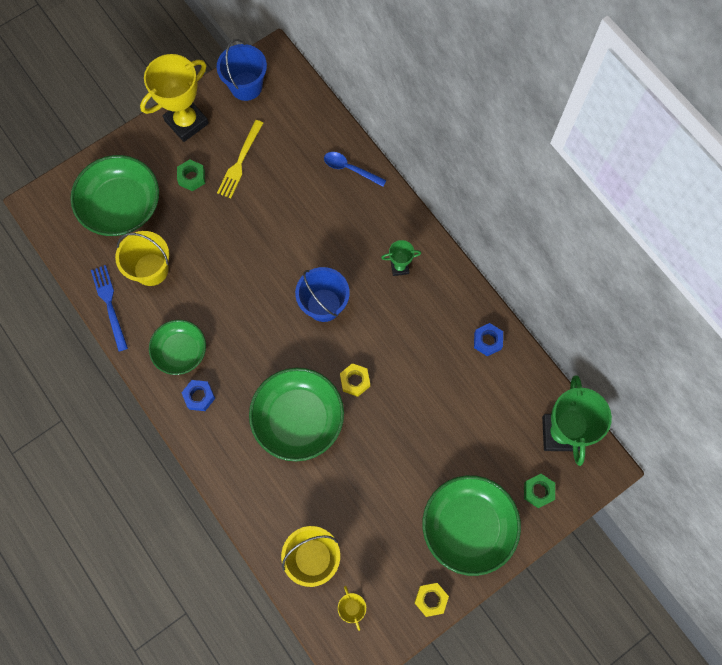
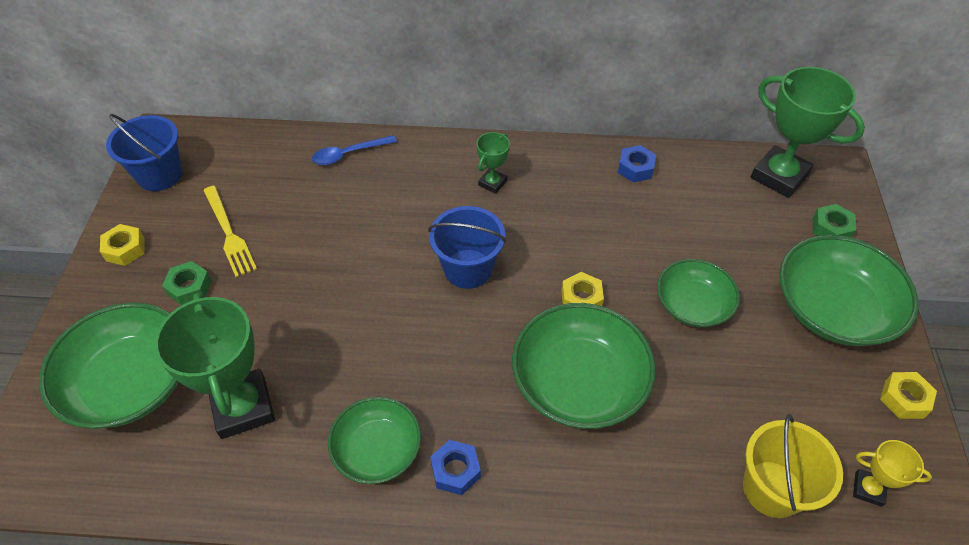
camera: 50 degrees left, 20 degrees down
(109, 304) = (232, 490): blue fork -> none
(151, 269) = (243, 407): yellow bucket -> green trophy
(186, 122) = (125, 249): yellow trophy -> yellow nut
(403, 445) = (692, 305): none -> green bowl

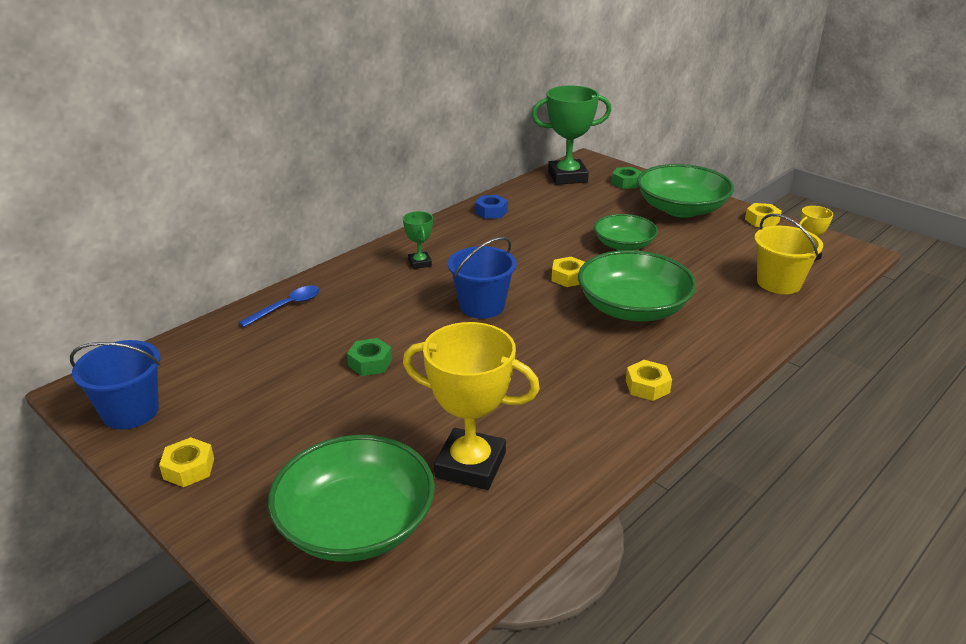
camera: 50 degrees left, 20 degrees down
(189, 288) = (298, 446): green nut -> green nut (370, 363)
(229, 233) = (271, 399): yellow fork -> none
(243, 407) = (470, 465): green trophy -> yellow trophy
(348, 154) = (287, 306): blue spoon -> blue spoon turned 150 degrees counterclockwise
(377, 450) = (591, 413): green bowl -> none
(455, 470) = (647, 386): blue nut -> yellow nut

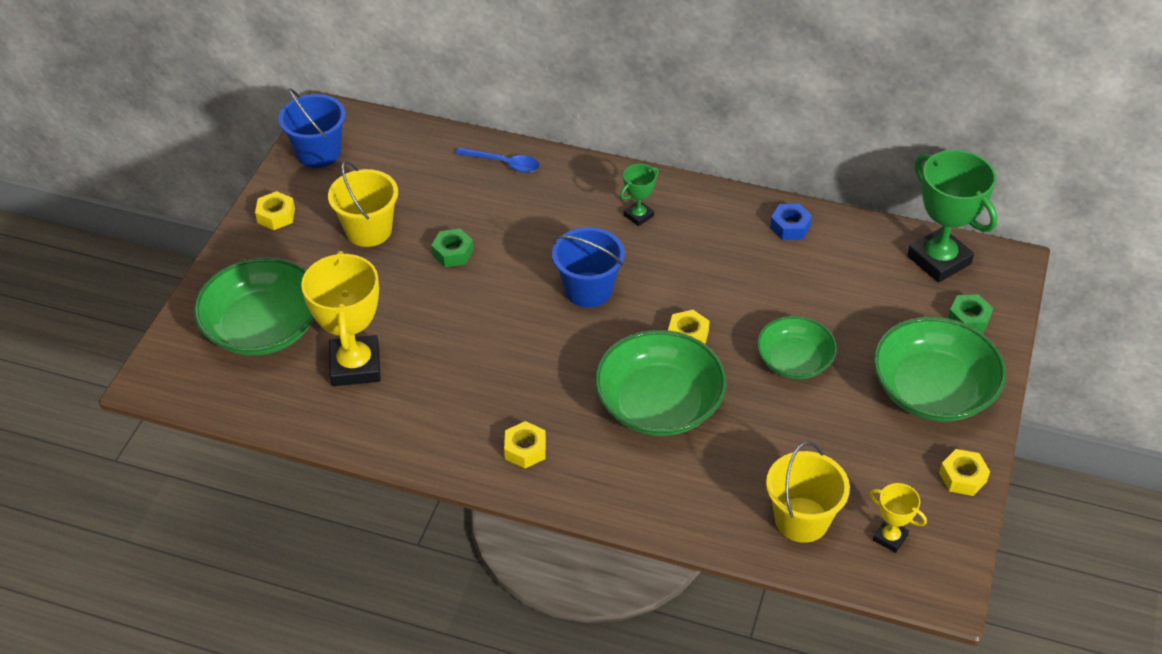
camera: 65 degrees right, 15 degrees up
(285, 406) = (369, 230): none -> yellow bucket

